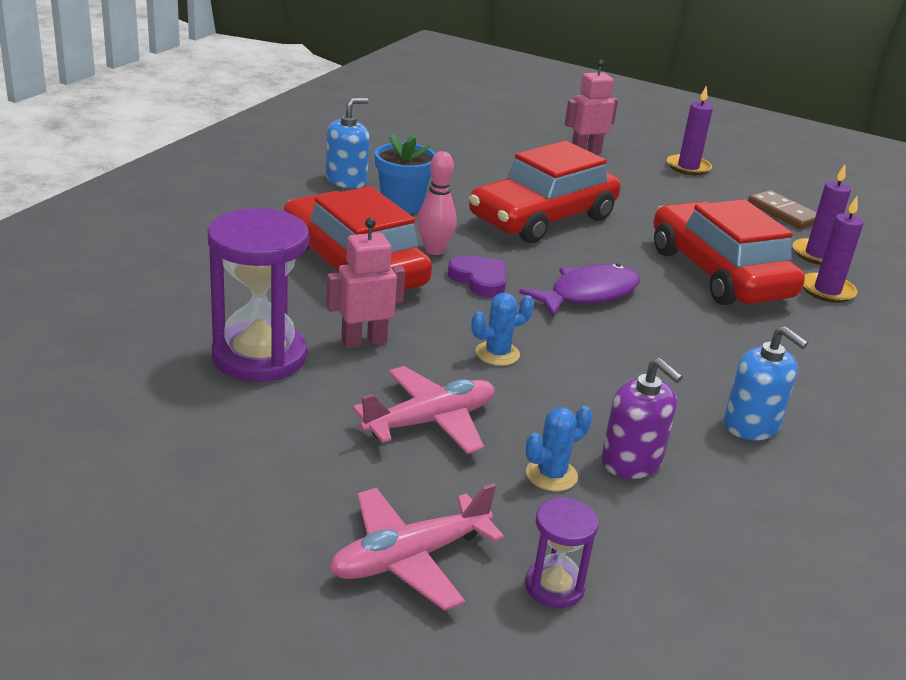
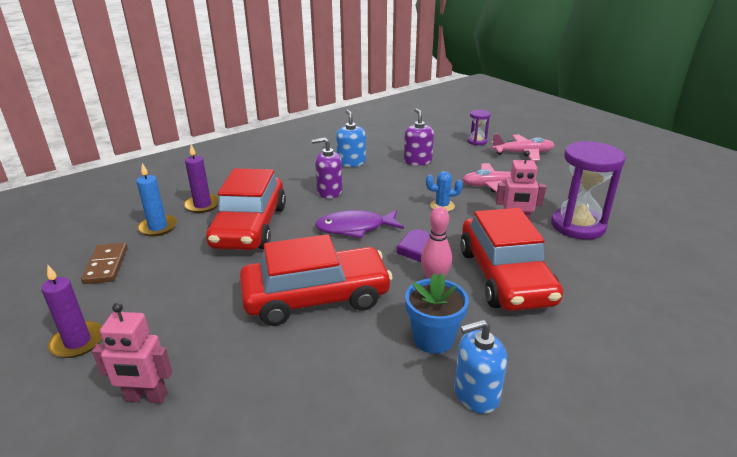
camera: 150 degrees left, 0 degrees up
(551, 475) = (454, 163): blue cactus -> none
(698, 347) = (329, 192): none -> purple soap dispenser
(817, 254) = (158, 227): purple candle -> blue candle

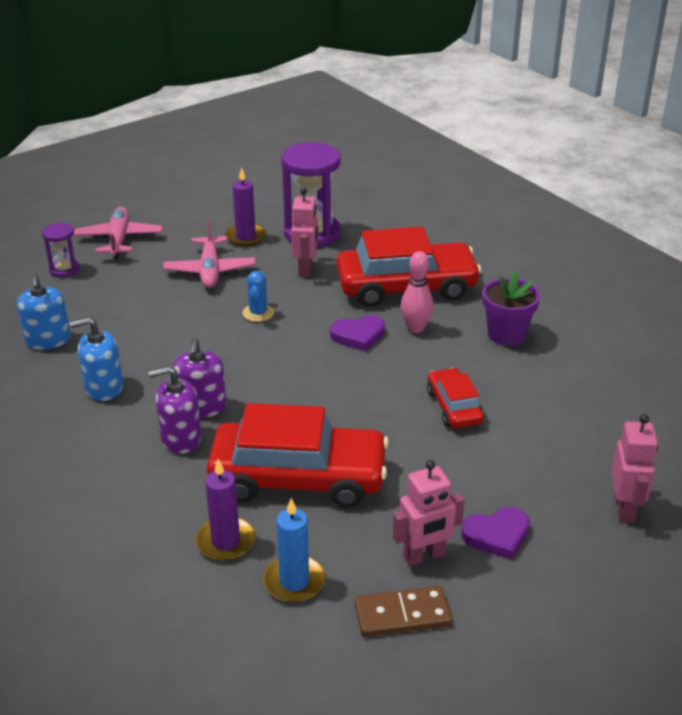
camera: 90 degrees left, 5 degrees up
(78, 342) = (562, 590): purple candle -> purple candle (245, 237)
(151, 276) = (424, 556): none -> pink robot
(153, 311) = (497, 535): none -> purple heart
(316, 297) = (454, 407): red car -> red car, size x0.51
(355, 228) = (308, 382): purple fish -> none
(417, 161) = (118, 325): purple soap dispenser -> purple soap dispenser (181, 438)
(433, 339) = (506, 335): blue flower pot -> purple flower pot
(476, 394) = (566, 318): blue soap dispenser -> blue soap dispenser (48, 340)

